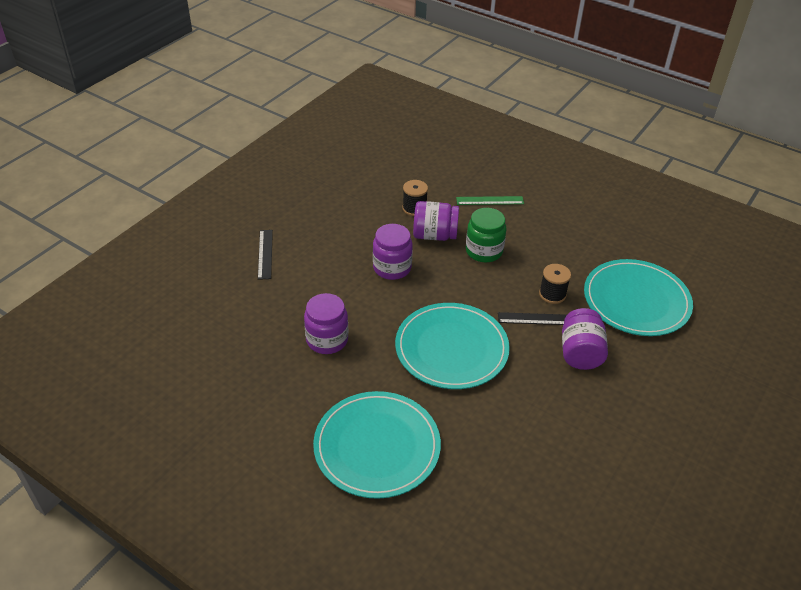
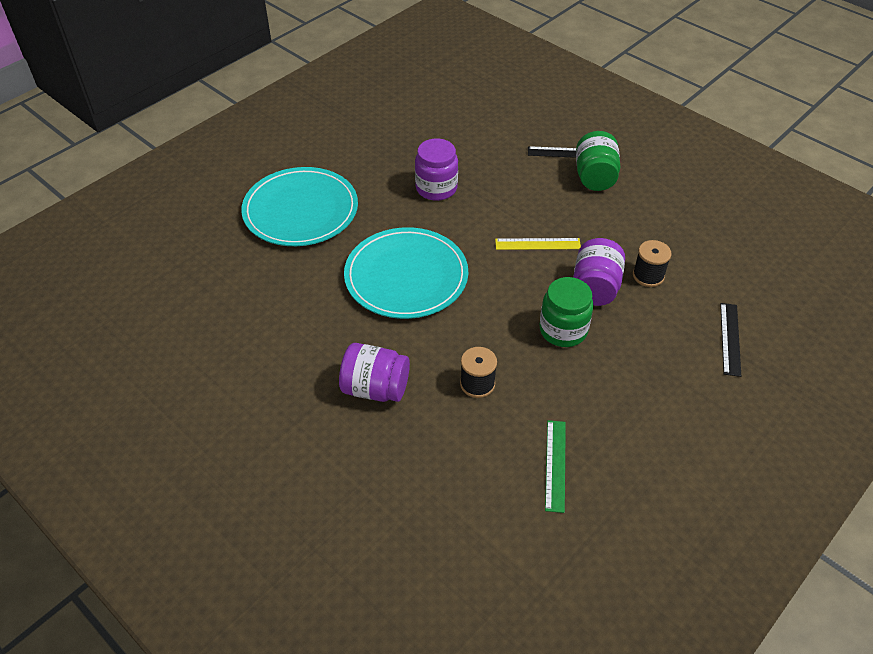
camera: 100 degrees right, 5 degrees up
(299, 236) = (595, 177): none -> green jar
(392, 268) = (537, 244): purple jar -> yellow ruler
(490, 200) = (669, 355): green ruler -> green ruler (555, 465)
(536, 319) = (437, 358): black ruler -> black ruler (730, 339)
(636, 300) = (453, 475): turquoise plate -> none

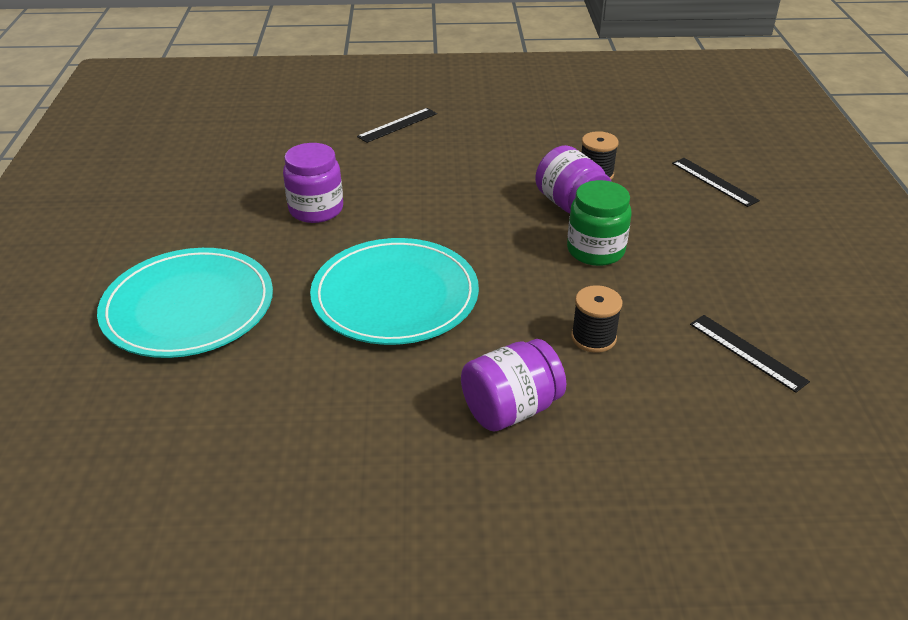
camera: 45 degrees left, 10 degrees down
(537, 244) = (476, 201): yellow ruler -> none
(555, 465) = (747, 352): green ruler -> black ruler
(595, 177) = (449, 130): green jar -> none

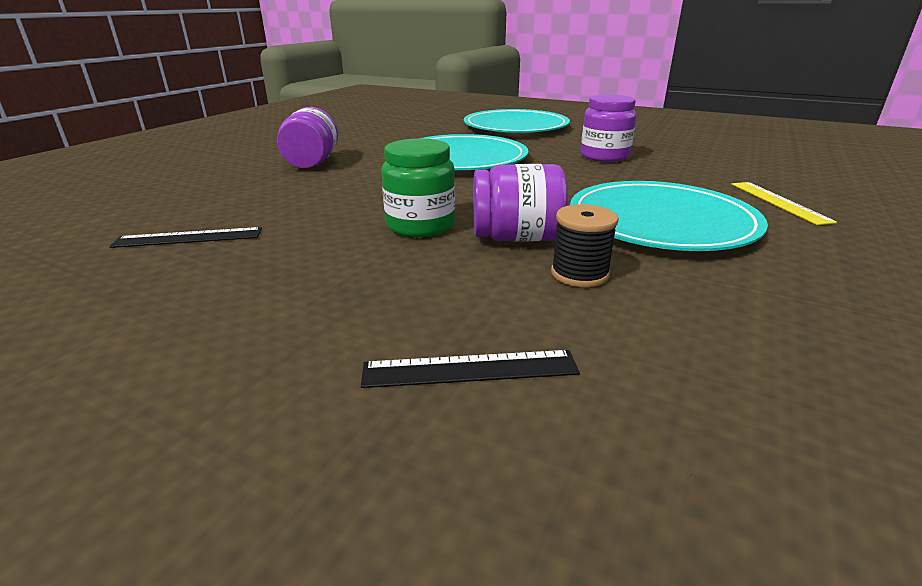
camera: 120 degrees right, 10 degrees down
(397, 125) = (778, 202): black ruler -> yellow ruler
(483, 161) = (661, 221): none -> turquoise plate
(593, 337) = (320, 194): black spool -> none

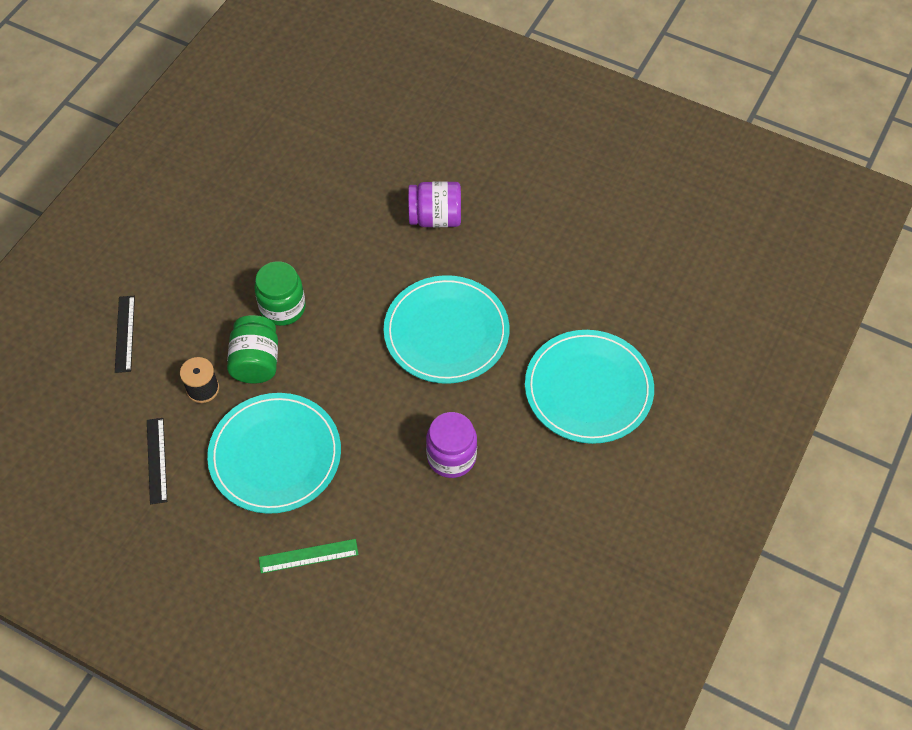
camera: 90 degrees right, 30 degrees up
(188, 238) = (275, 190): black ruler -> black ruler (156, 460)
(516, 238) = (256, 362): purple jar -> green jar
(778, 202) = (308, 556): yellow ruler -> green ruler

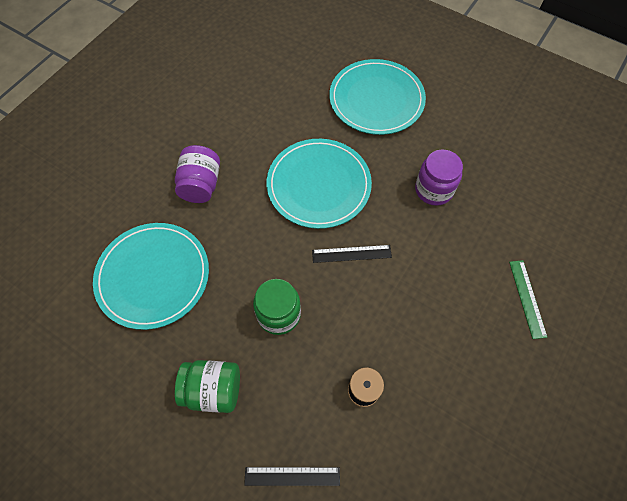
camera: 85 degrees left, 5 degrees up
(156, 460) = (441, 435): black ruler -> black ruler (351, 254)
(256, 362) = (336, 339): green jar -> green jar (213, 390)
(275, 455) = (434, 323): turquoise plate -> turquoise plate (153, 276)

